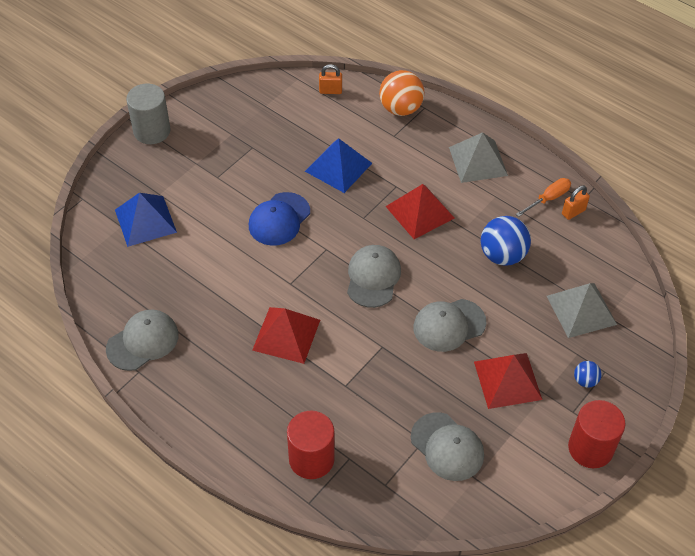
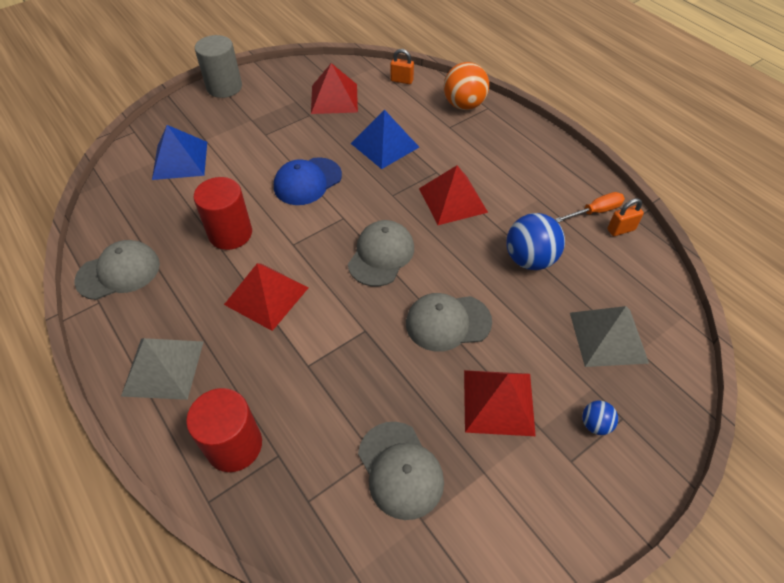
camera: 15 degrees right, 0 degrees up
(270, 124) = (334, 98): none -> red pyramid
(478, 161) = (528, 163): grey pyramid -> grey pyramid (163, 368)
(590, 448) = (583, 517): red cylinder -> red cylinder (230, 233)

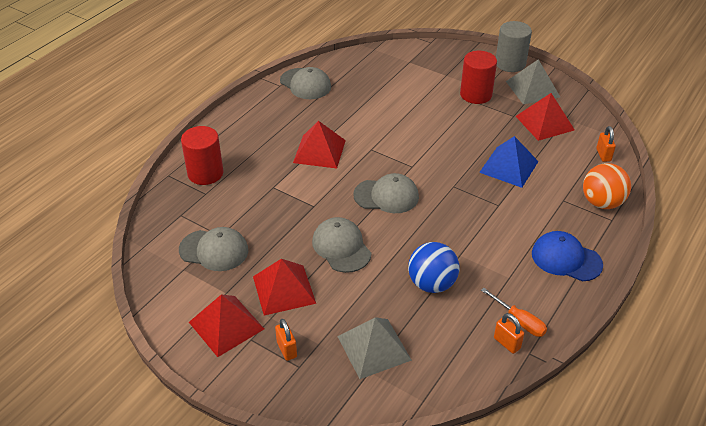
camera: 70 degrees right, 10 degrees down
(163, 368) = (245, 127): grey pyramid -> grey pyramid (532, 89)
(180, 160) = (417, 72): blue pyramid -> none
(230, 233) = (363, 117): red cylinder -> red cylinder (476, 95)
(307, 181) = (437, 137): blue cap -> blue cap (566, 259)
(400, 470) = (214, 250): grey cap -> grey cap turned 120 degrees counterclockwise
(453, 200) = (471, 222): red pyramid -> red pyramid (226, 325)
(595, 424) = (287, 349): blue ball -> orange padlock

